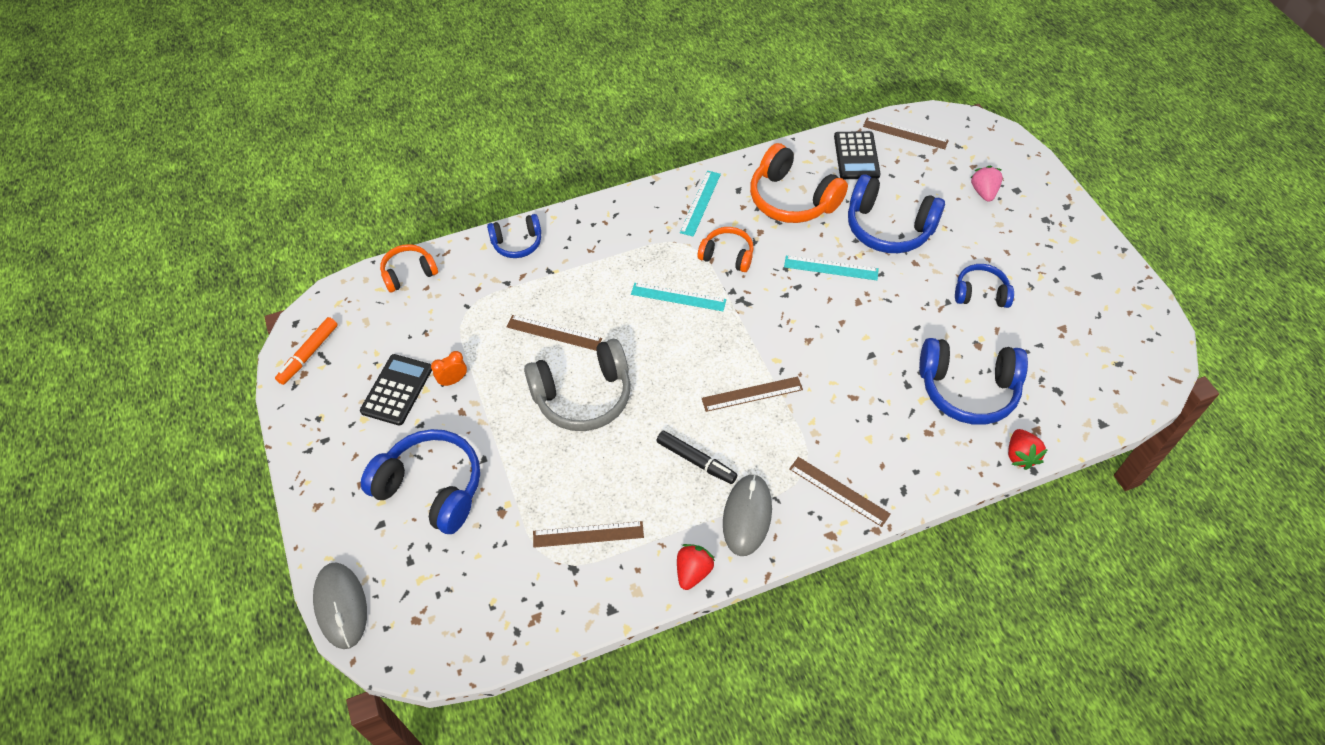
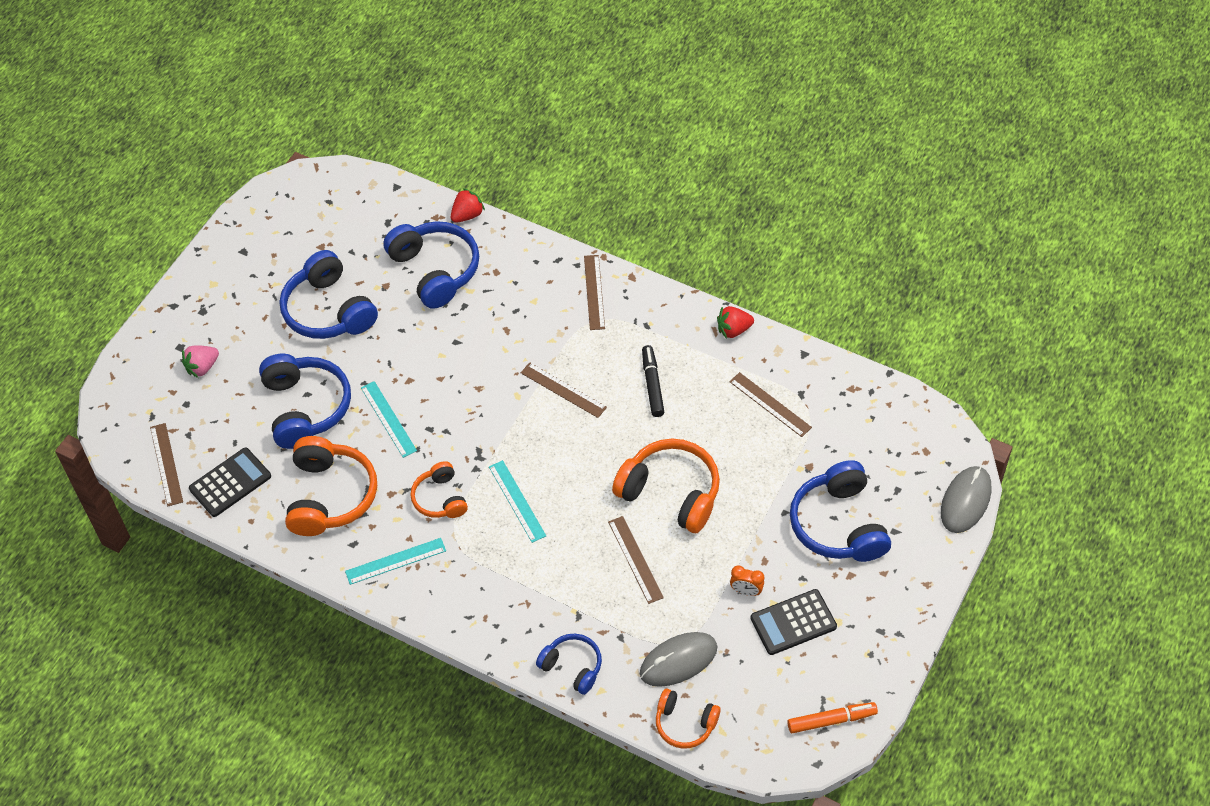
camera: 130 degrees left, 0 degrees up
(583, 395) = (670, 493): grey headphones -> orange headphones
(747, 516) = (664, 328): grey mouse -> grey mouse (678, 660)
(980, 293) = (329, 310): blue headphones -> blue headphones, size x1.73

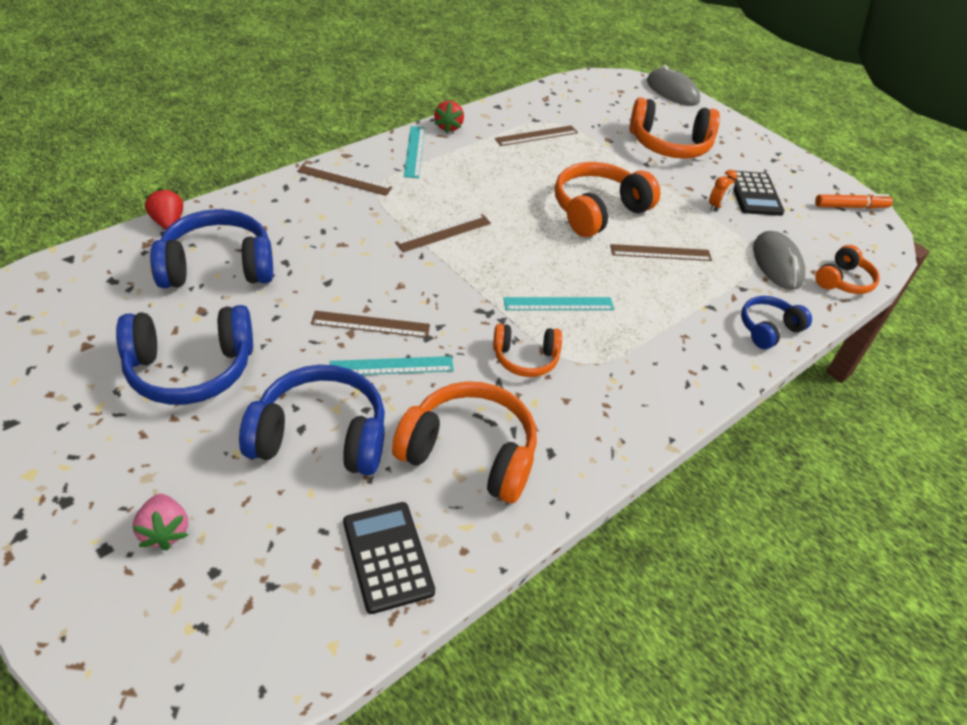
camera: 75 degrees left, 10 degrees down
(166, 464) = (305, 632): brown ruler -> brown ruler (371, 324)
(395, 561) = (591, 421): turquoise ruler -> turquoise ruler (414, 151)
(652, 384) = (475, 183): black marker -> none
(831, 720) = (850, 207): orange marker -> orange marker turned 75 degrees clockwise
(839, 524) = (669, 145): blue headphones -> orange headphones

